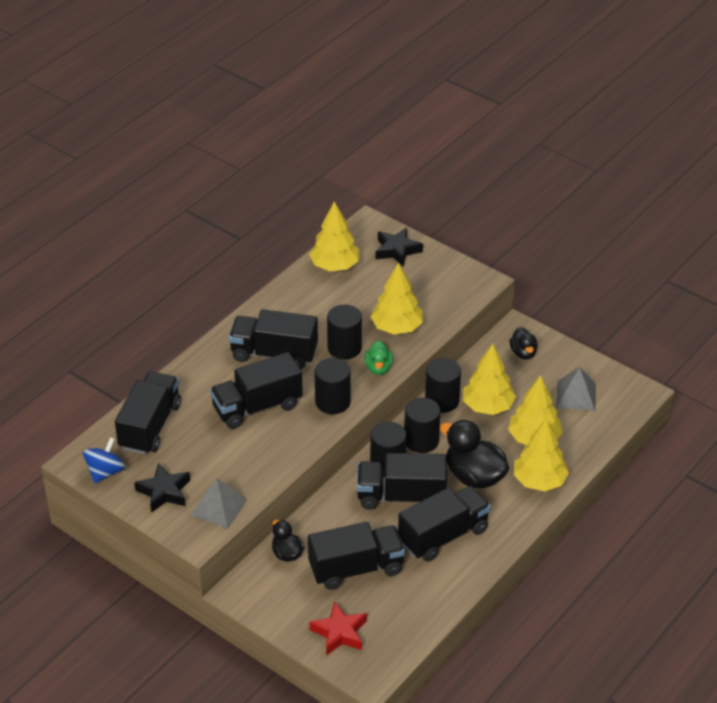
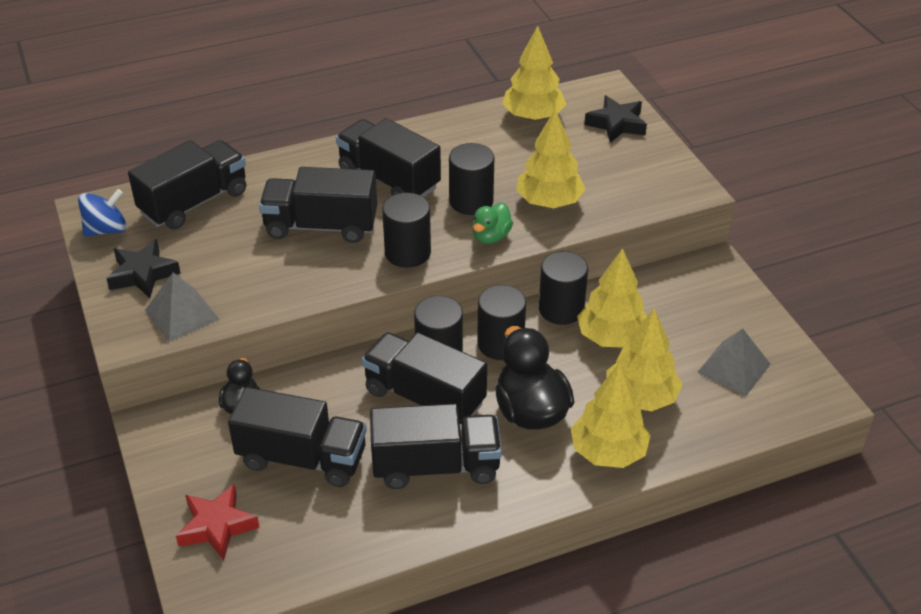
camera: 30 degrees right, 0 degrees up
(523, 353) = (702, 294): black duck -> none

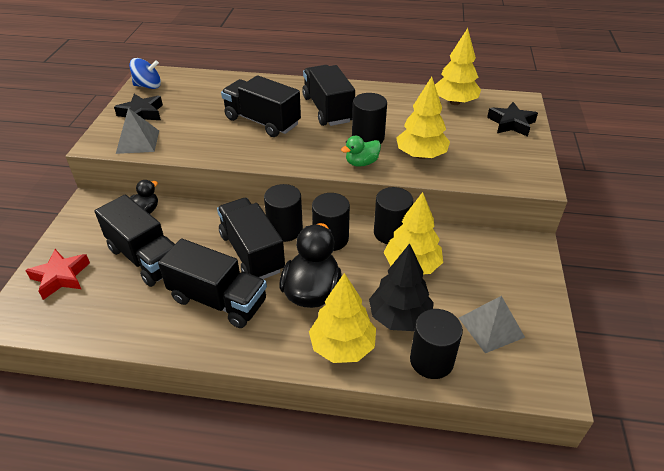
camera: 30 degrees right, 0 degrees up
(194, 202) = (206, 87): black truck -> none
(407, 252) = (299, 154): black cylinder -> black cylinder (431, 360)
(641, 397) = (399, 317): yellow tree -> black tree

